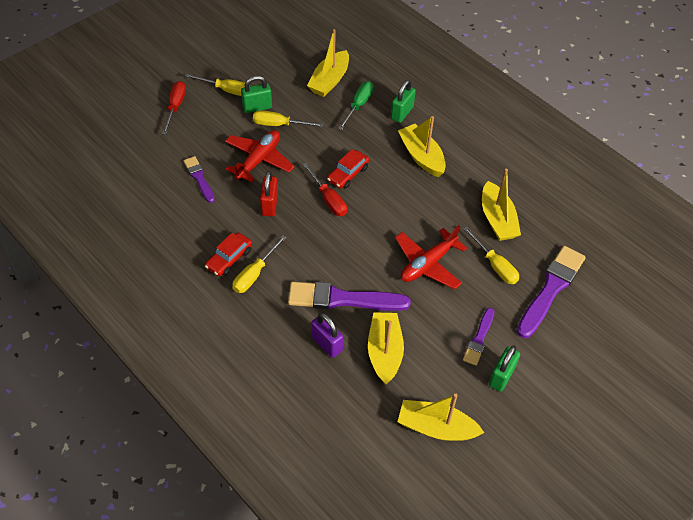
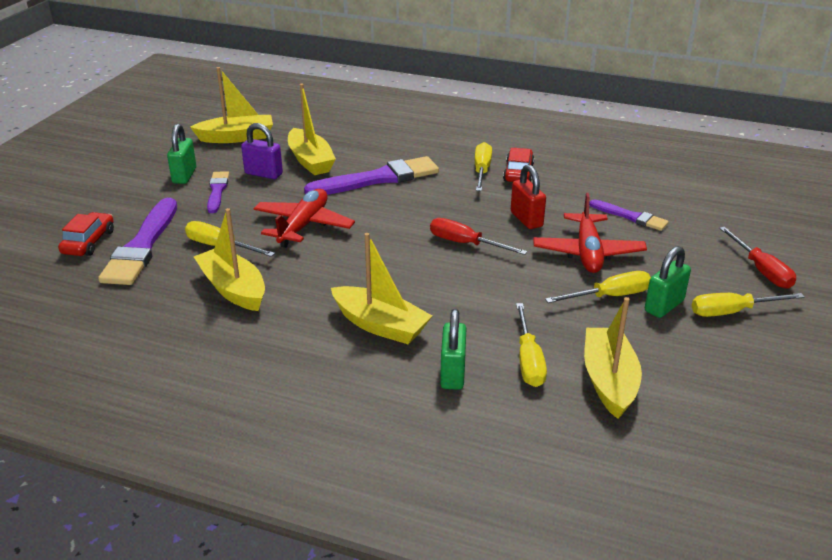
camera: 155 degrees right, 20 degrees down
(327, 344) = (369, 152): purple padlock -> purple padlock (263, 174)
(348, 174) = (465, 274): red car -> red car (89, 242)
(358, 105) = (528, 360): green screwdriver -> yellow screwdriver

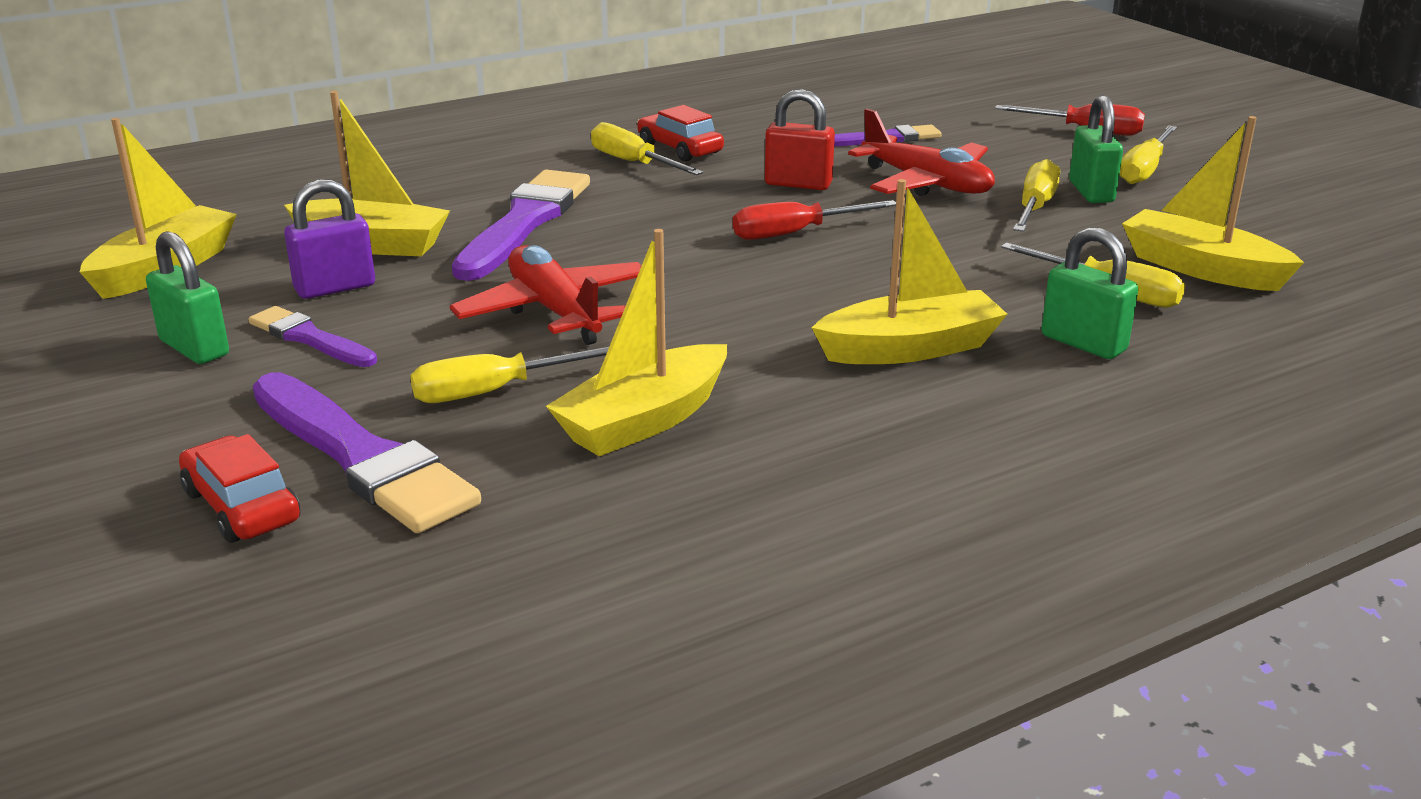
camera: 50 degrees left, 5 degrees down
(233, 289) = (644, 420): yellow boat -> yellow boat turned 45 degrees counterclockwise

